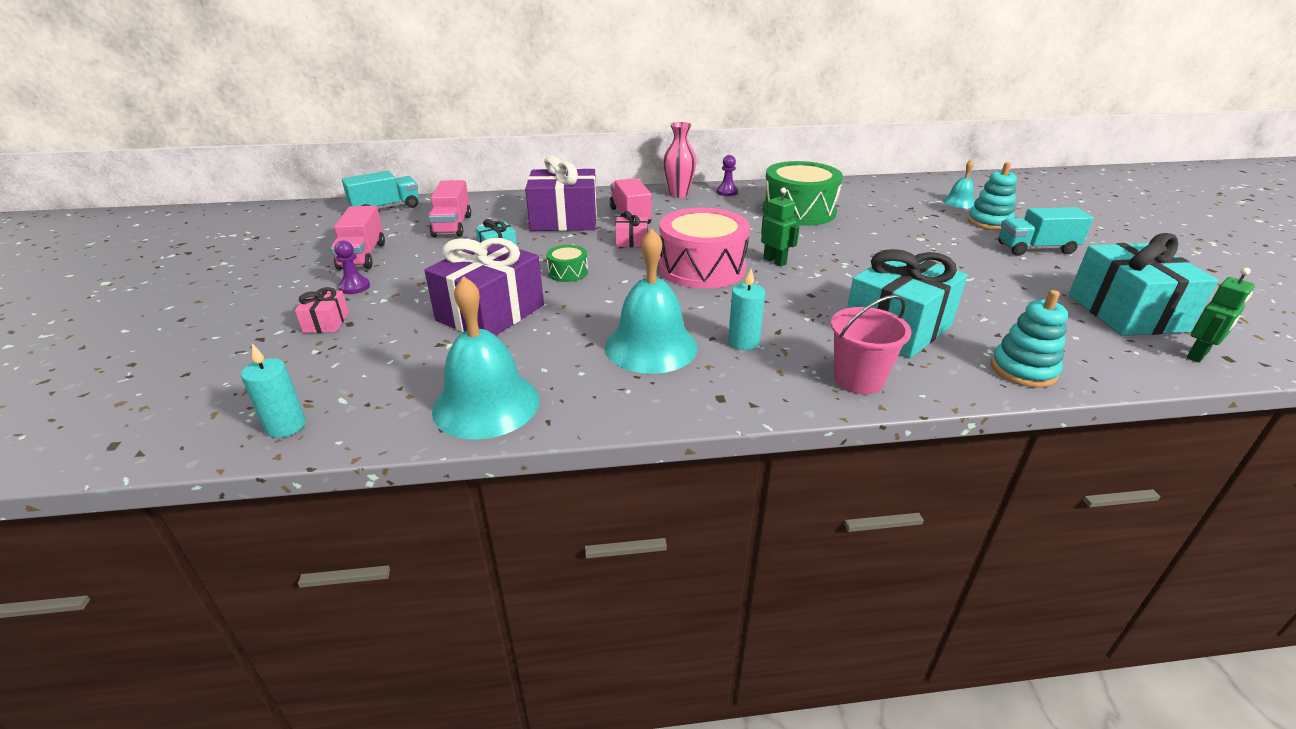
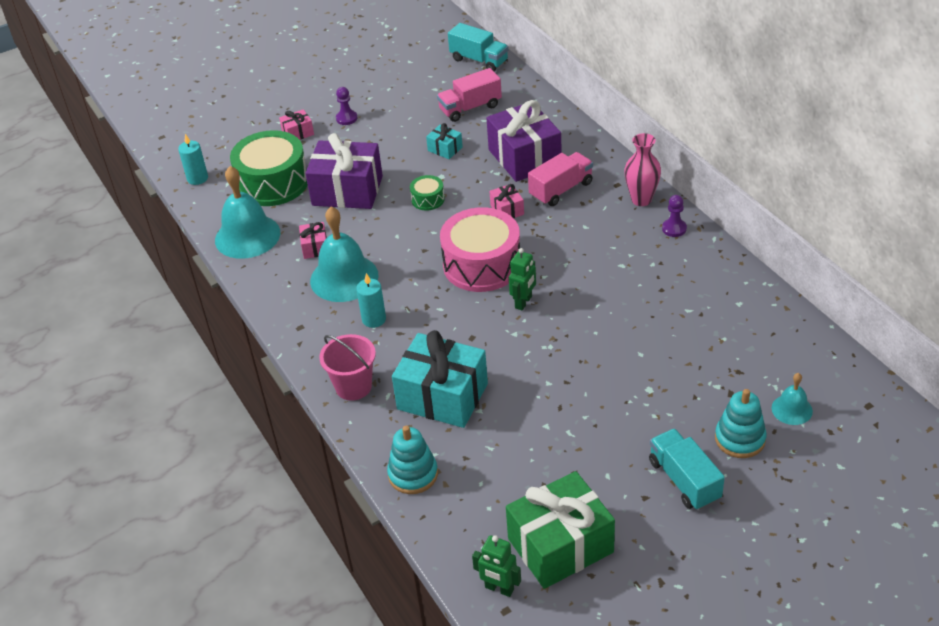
camera: 70 degrees right, 10 degrees up
(362, 256) = (391, 96): pink truck -> none
(572, 355) = (315, 247): none -> pink gift
(798, 211) = (659, 290): green drum -> green drum (273, 183)
(1126, 312) = (560, 545): turquoise gift -> green gift

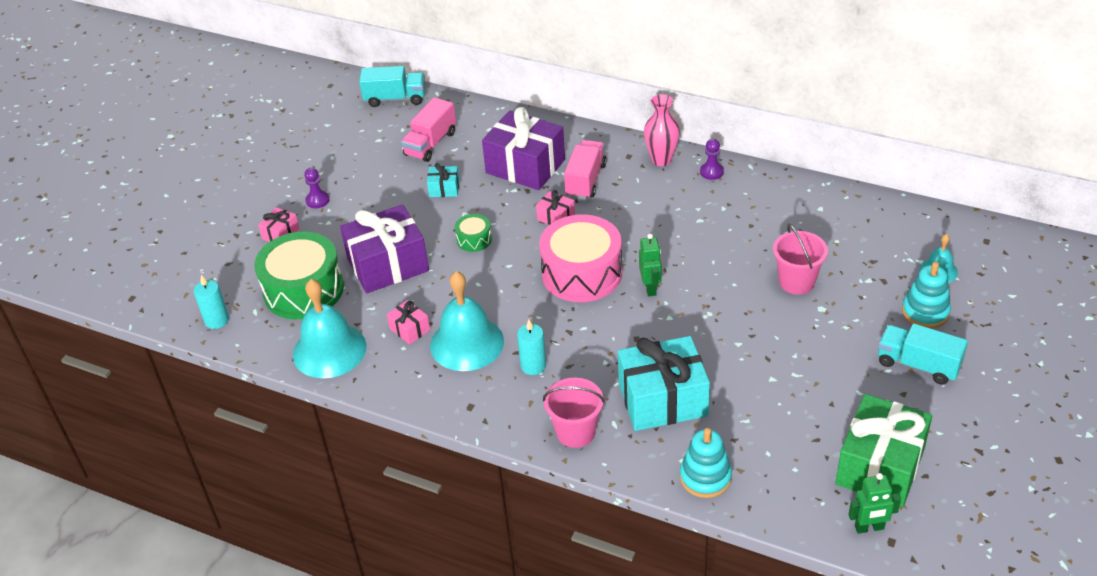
camera: 35 degrees left, 0 degrees up
(651, 356) = (796, 282): none -> pink bucket

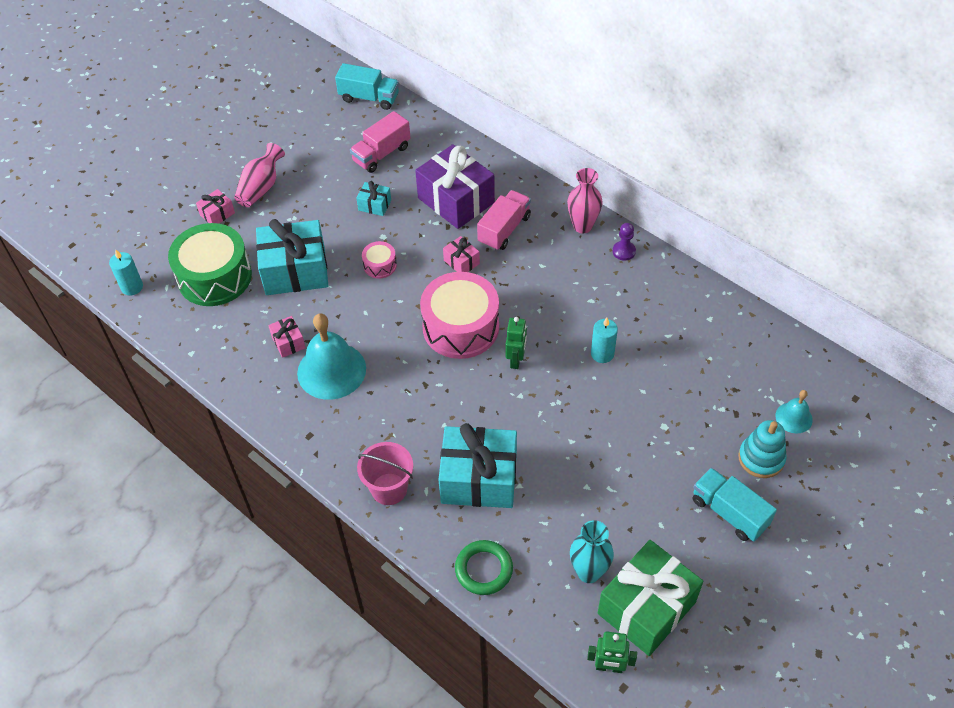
camera: 15 degrees right, 10 degrees up
(317, 200) = (261, 188): purple pawn -> pink vase
(329, 350) = (213, 344): turquoise bell -> none
(388, 265) = (295, 271): purple gift -> turquoise gift
(474, 239) = (380, 265): green drum -> pink drum
(533, 366) = (379, 410): turquoise candle -> turquoise candle (602, 354)
(705, 477) = (484, 569): turquoise stacking toy -> green ring
(796, 282) = (653, 391): pink bucket -> none
(809, 451) = (588, 572): none -> turquoise vase

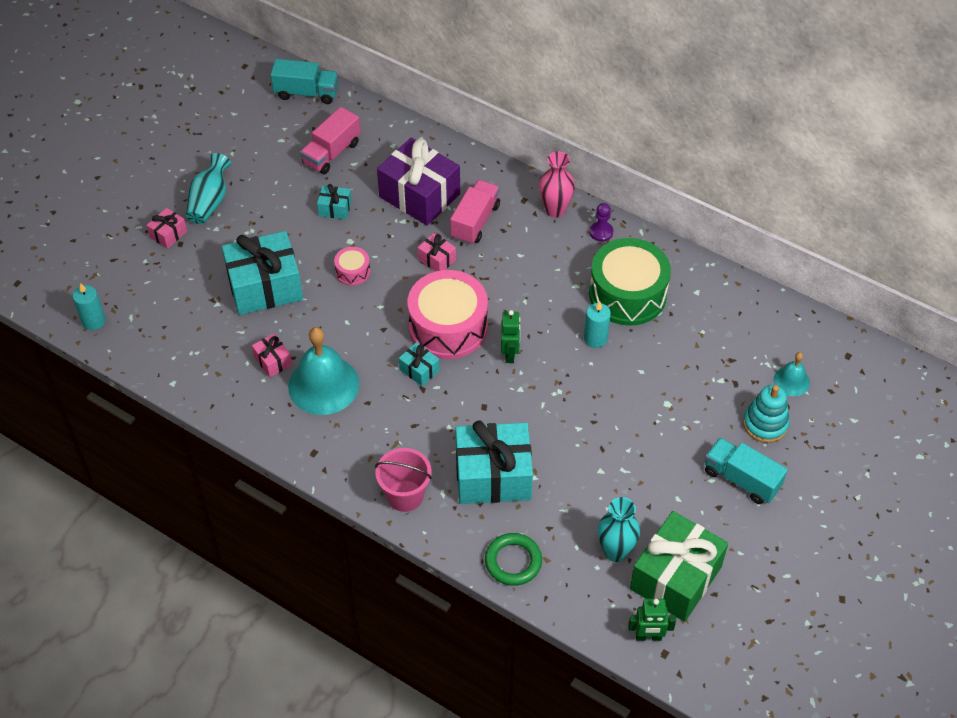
camera: 10 degrees left, 0 degrees up
(214, 277) = (180, 301): green drum -> green drum (627, 294)
(261, 188) = (210, 201): pink vase -> turquoise vase
(425, 366) = (419, 370): none -> turquoise gift

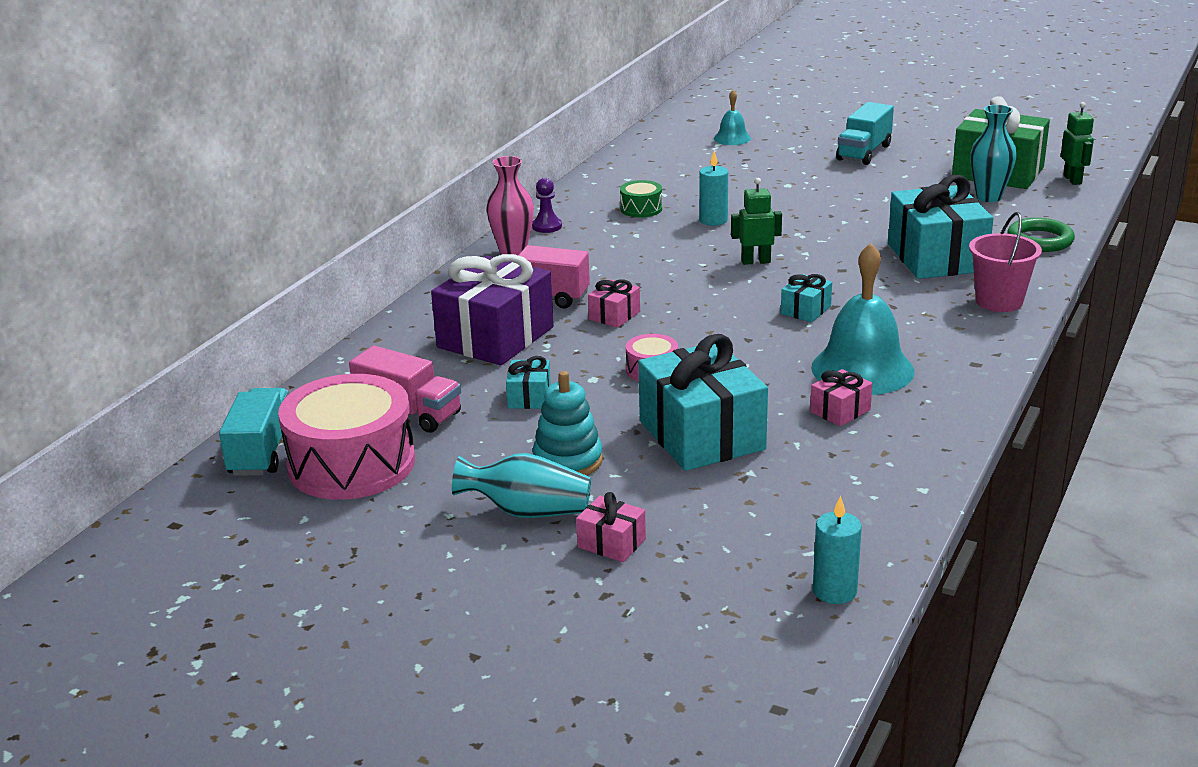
camera: 95 degrees left, 25 degrees down
(448, 327) = (728, 299): pink drum -> pink drum (351, 464)
(627, 294) = (641, 209): green drum -> green drum, size x0.45
(765, 424) = (791, 146): turquoise stacking toy -> turquoise stacking toy (568, 461)

